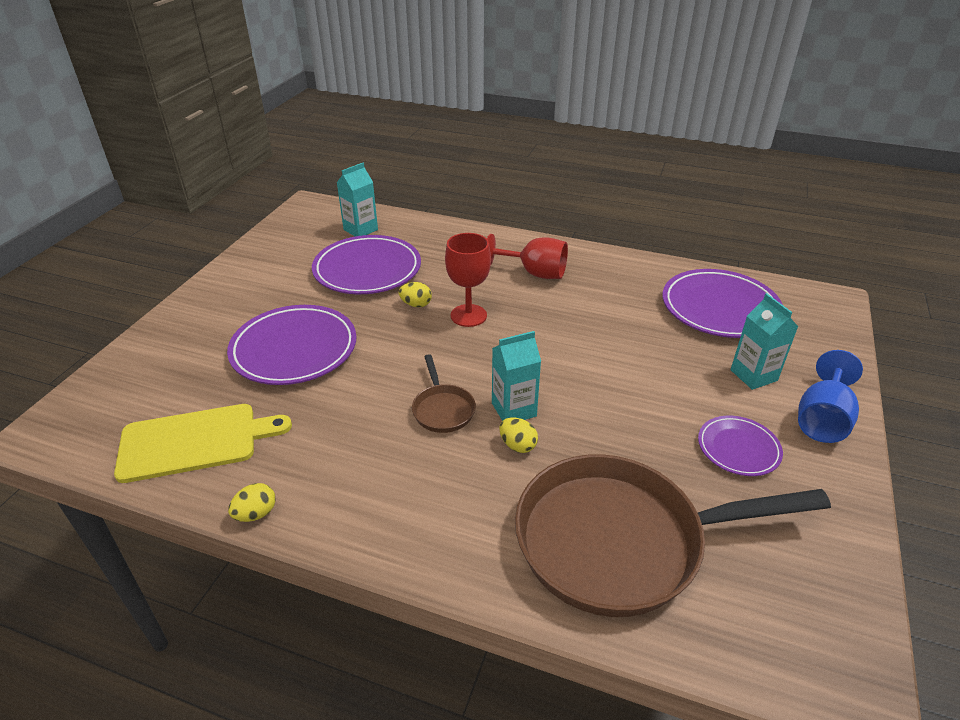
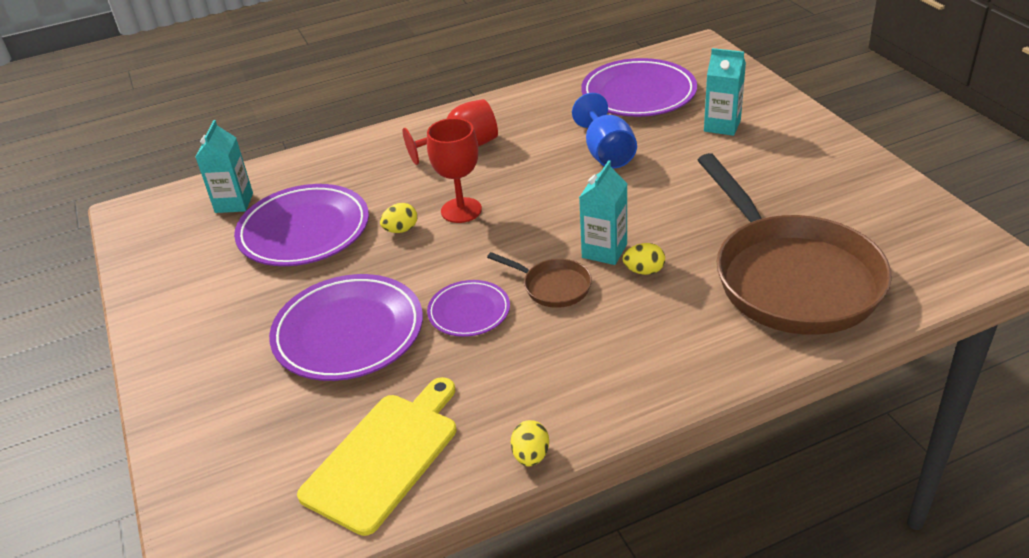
camera: 40 degrees left, 0 degrees up
(620, 541) = (791, 278): brown pan -> brown pan turned 60 degrees counterclockwise
(738, 448) = (776, 177): purple plate -> purple plate (469, 312)
(822, 419) = (796, 128): blue goblet -> blue goblet (606, 153)

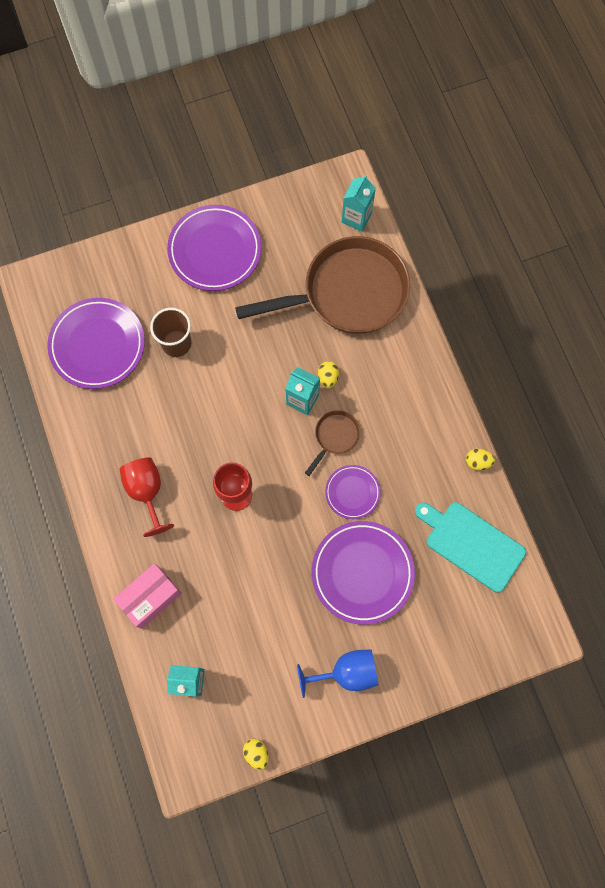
camera: 90 degrees left, 35 degrees up
(304, 231) = (240, 616): purple plate -> purple plate (215, 250)
(336, 165) = (150, 598): none -> pink box
(385, 456) = (471, 544): yellow cutting board -> turquoise cutting board
(401, 230) = (253, 540): yellow egg -> yellow egg (256, 753)
(606, 153) = (182, 382): blue goblet -> blue goblet (347, 672)
(657, 143) = (176, 343): none -> brown cup
(722, 126) = (162, 293): turquoise carton -> turquoise carton (356, 218)

